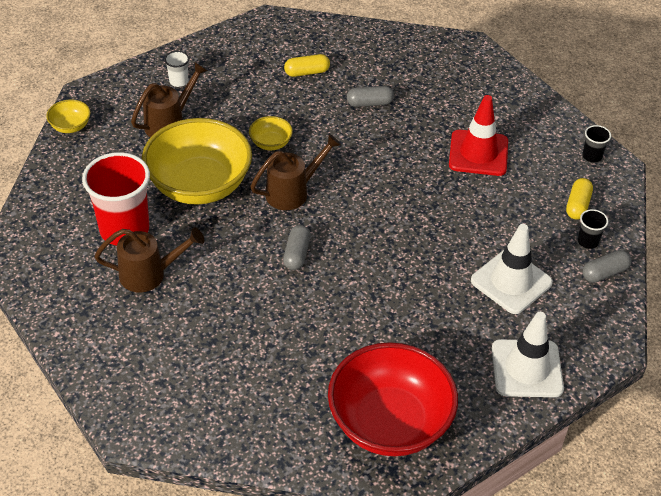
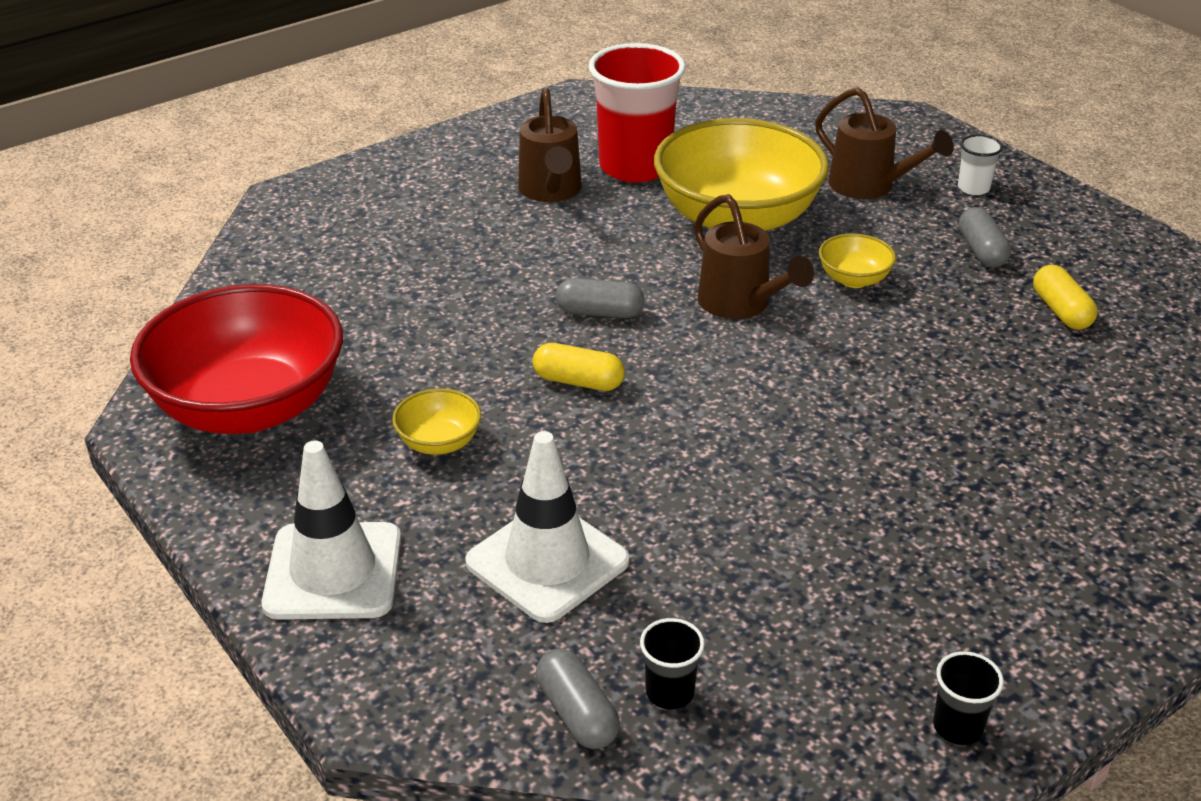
camera: 90 degrees right, 10 degrees down
(70, 126) = (834, 113): yellow bowl -> yellow bowl (439, 442)
(369, 103) = (1005, 385): grey capsule -> grey capsule (981, 251)
(478, 153) = (907, 530): red traffic cone -> none
(577, 205) = (781, 684): yellow capsule -> yellow capsule (578, 381)

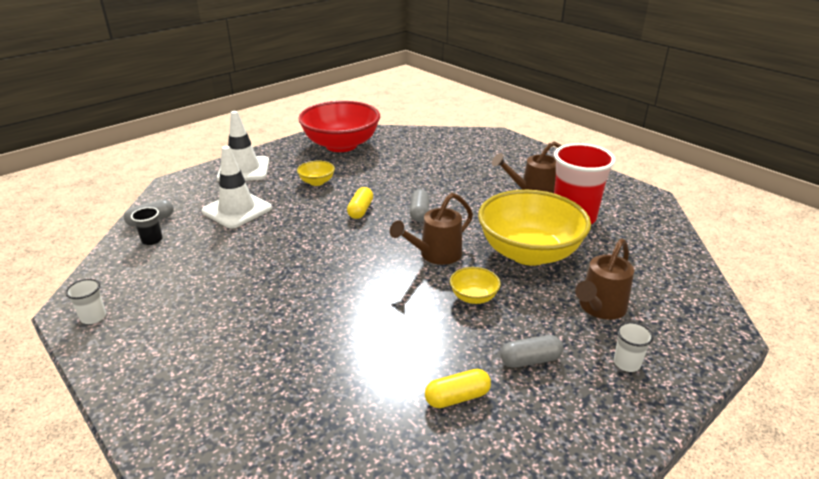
camera: 85 degrees right, 5 degrees down
(957, 727) = (93, 317): black cup -> white cup

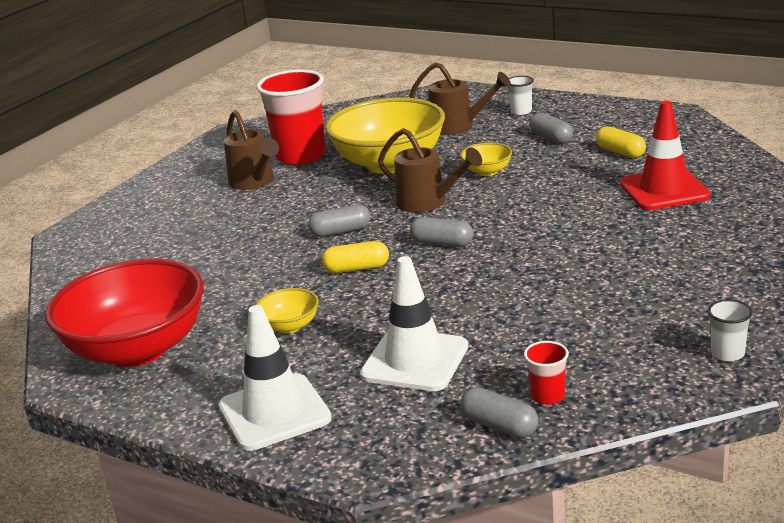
camera: 105 degrees left, 5 degrees down
(152, 240) = (547, 396): black cup -> red cup
(343, 391) = (664, 190): none -> red traffic cone
(362, 246) = (442, 243): none -> grey capsule

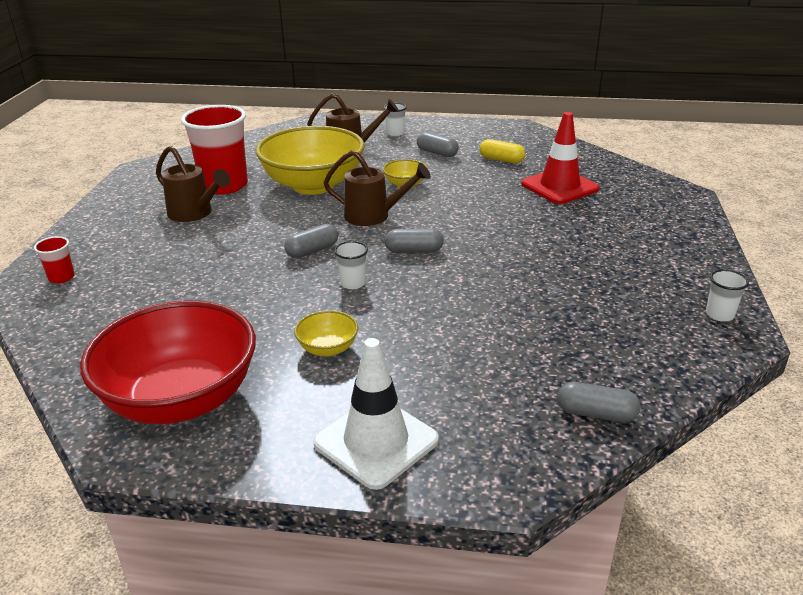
camera: 25 degrees left, 5 degrees up
(356, 268) = (353, 283): yellow capsule -> white cup
(415, 361) = (472, 364): white traffic cone -> none
(547, 396) = (613, 377): red cup -> red cup (61, 278)

